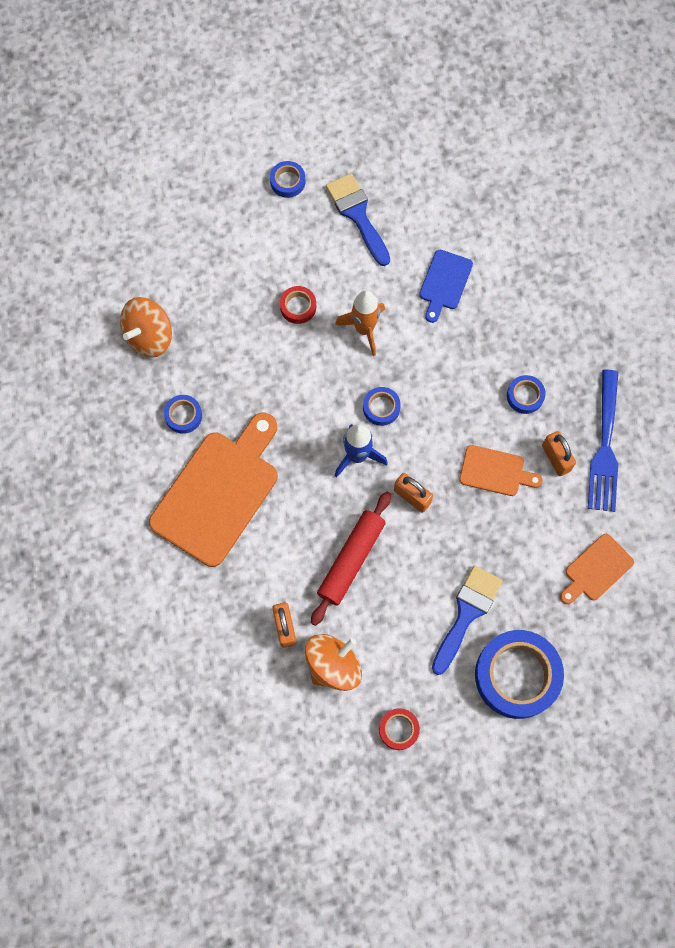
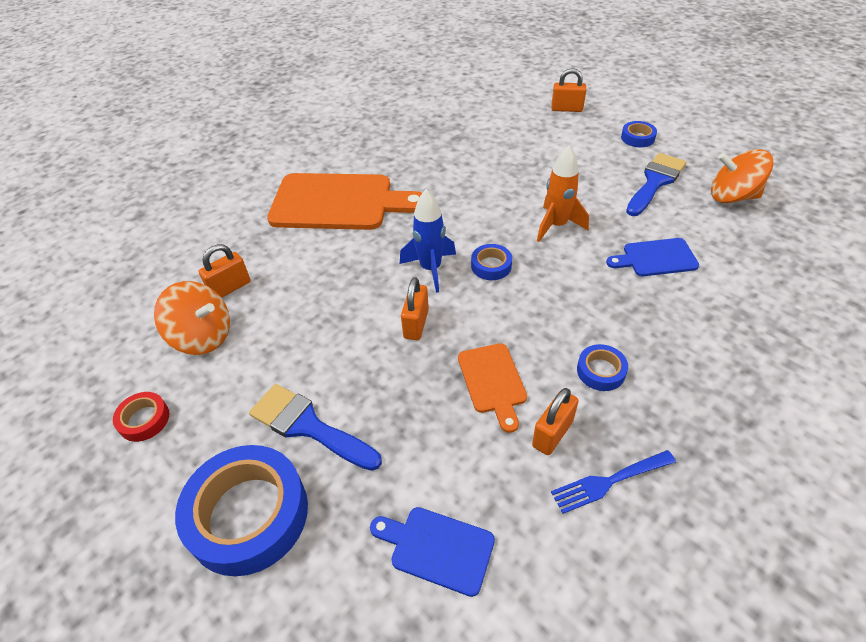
camera: 65 degrees right, 25 degrees down
(149, 336) = (443, 125): orange spinning top -> orange spinning top (732, 196)
(183, 415) = (392, 162): blue tape -> none
(199, 207) = (566, 109): none -> orange padlock
(298, 307) = (538, 182): red tape -> none
(351, 560) = (322, 306): red rolling pin -> none
(467, 613) = (308, 426): blue brush -> blue brush turned 150 degrees counterclockwise
(596, 569) = (437, 548): orange cutting board -> blue cutting board
(605, 446) = (609, 481): blue fork -> blue fork, size x0.62

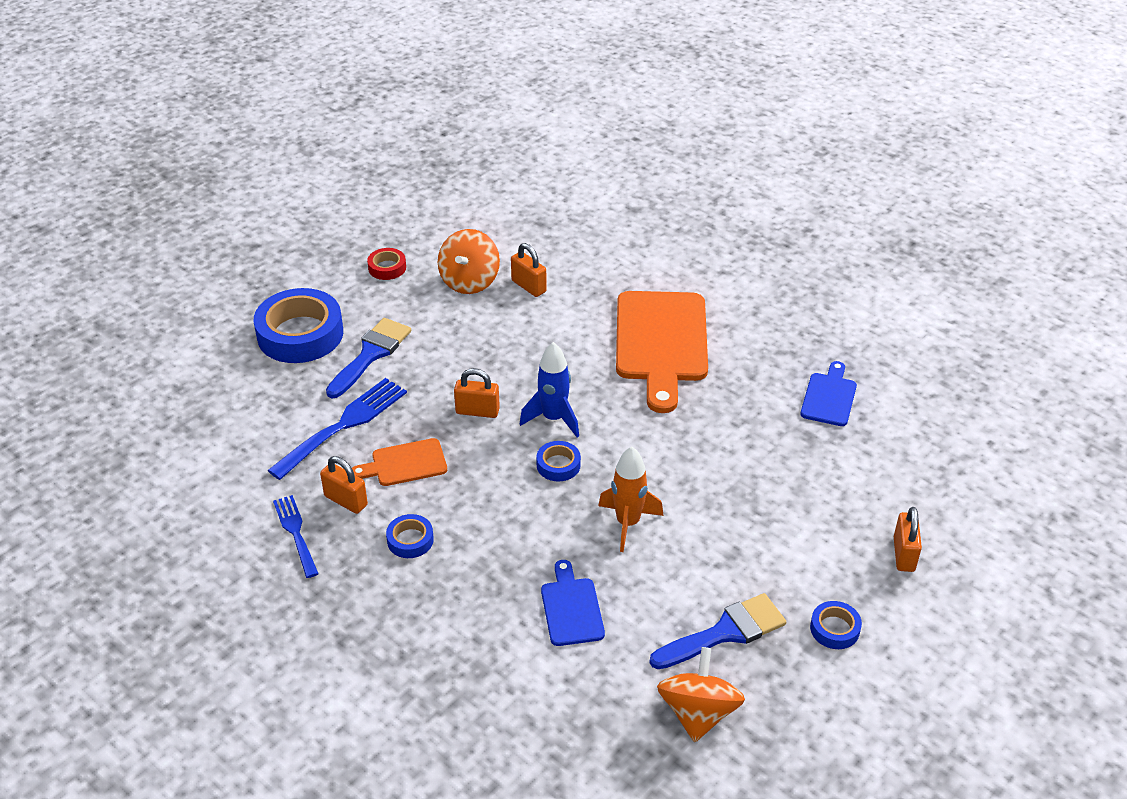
camera: 85 degrees right, 5 degrees down
(431, 446) = (343, 426): none -> blue fork
(437, 548) = (258, 431): blue cutting board -> blue cutting board (829, 397)
(655, 182) = (725, 632): blue brush -> blue brush turned 60 degrees counterclockwise

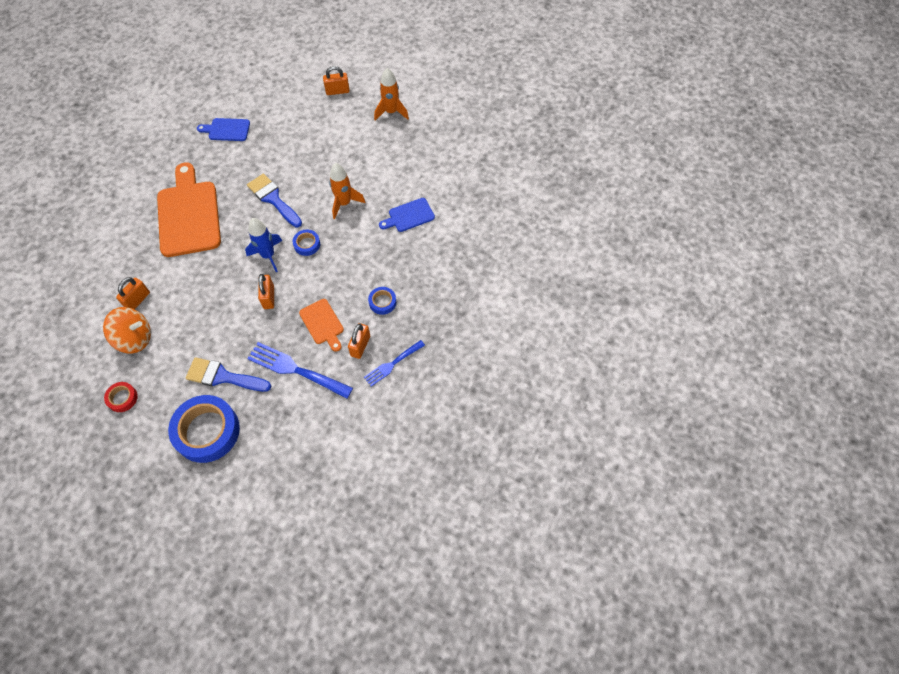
camera: 105 degrees left, 20 degrees up
(661, 342) = (189, 215): orange cutting board -> orange cutting board turned 90 degrees counterclockwise
(698, 713) = (455, 155): orange spinning top -> none
(725, 632) = (405, 152): blue brush -> blue brush (273, 199)
(834, 629) = (391, 112): blue tape -> orange rocket

